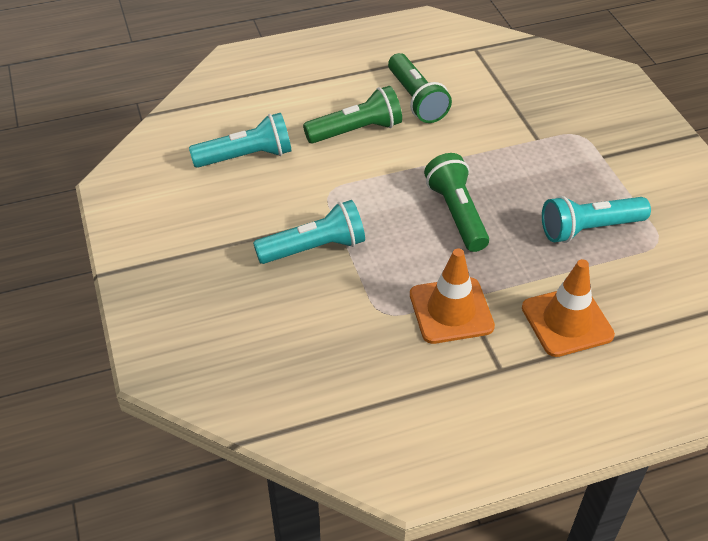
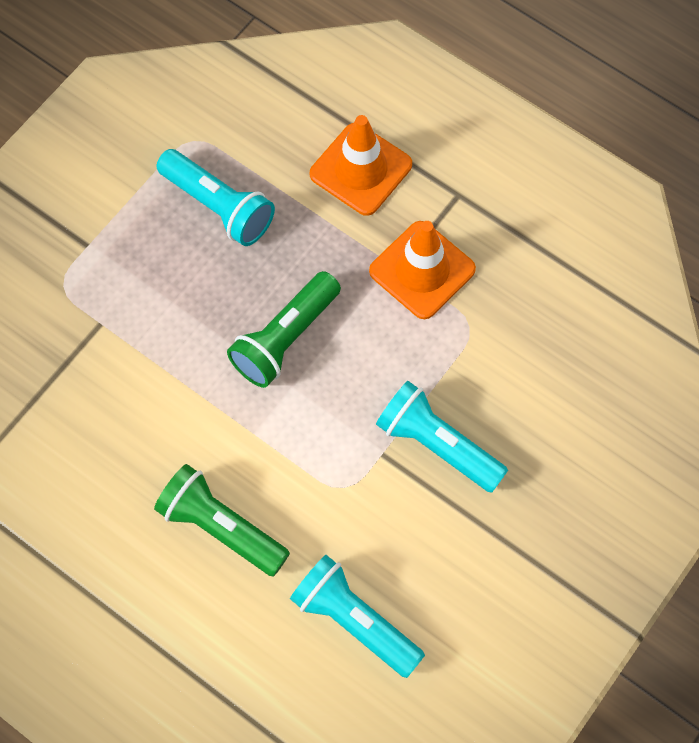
camera: 125 degrees left, 20 degrees up
(416, 99) = (114, 496): green flashlight -> none

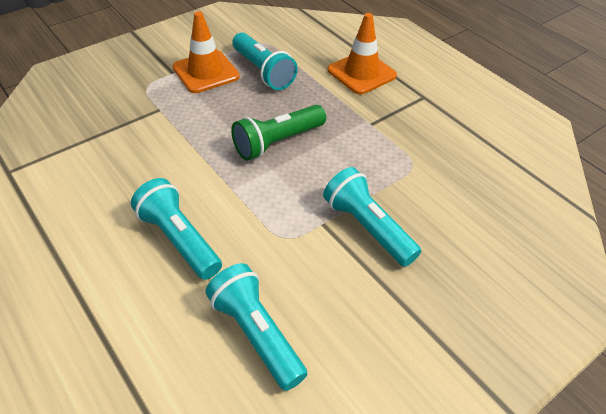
camera: 15 degrees right, 20 degrees down
(220, 527) = (179, 240): green flashlight -> turquoise flashlight
(422, 270) = (387, 127): orange traffic cone -> orange traffic cone (206, 72)

